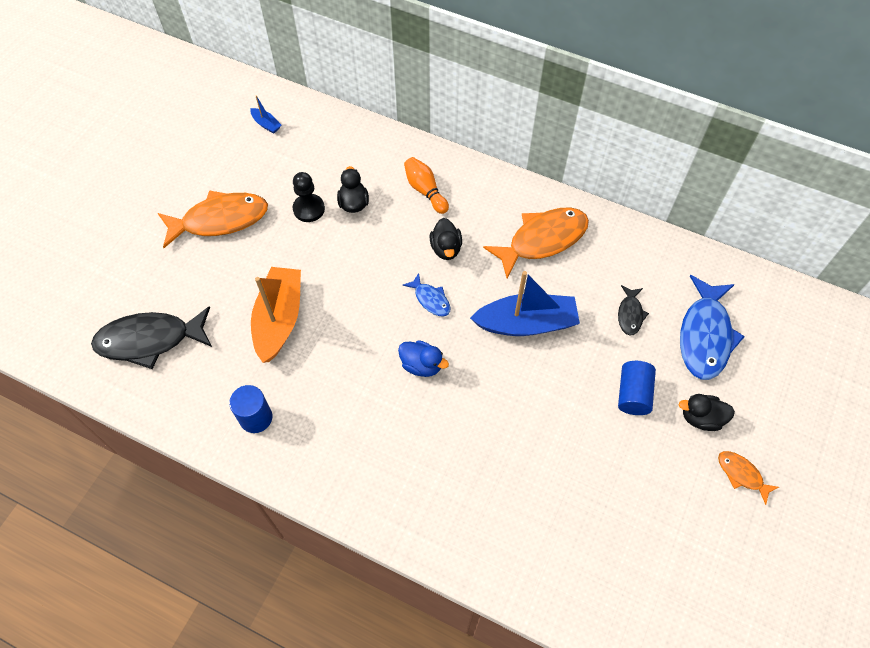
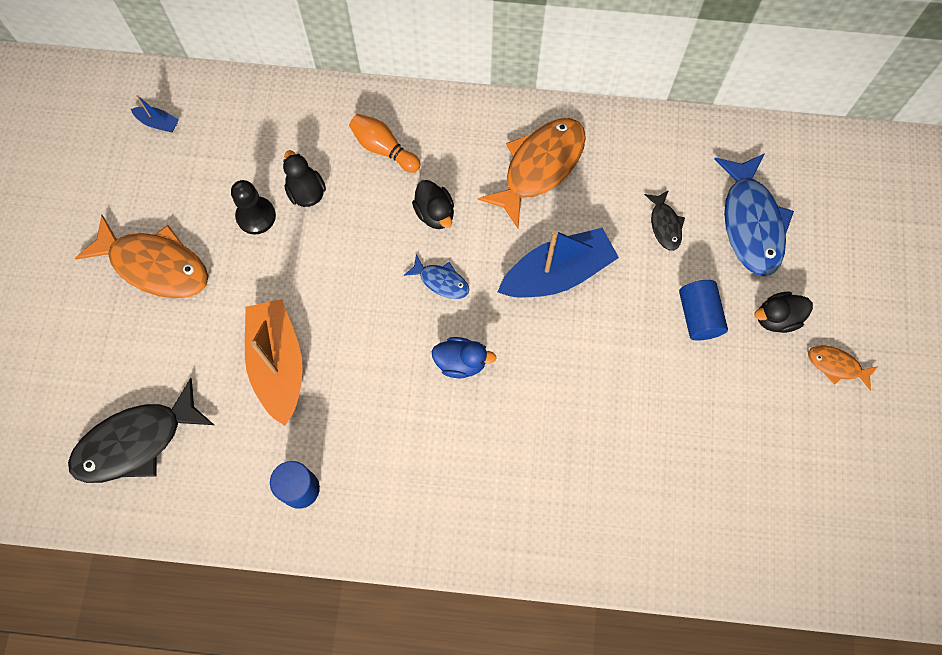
camera: 20 degrees left, 10 degrees up
(220, 220) = (155, 265): orange fish -> orange fish turned 60 degrees clockwise

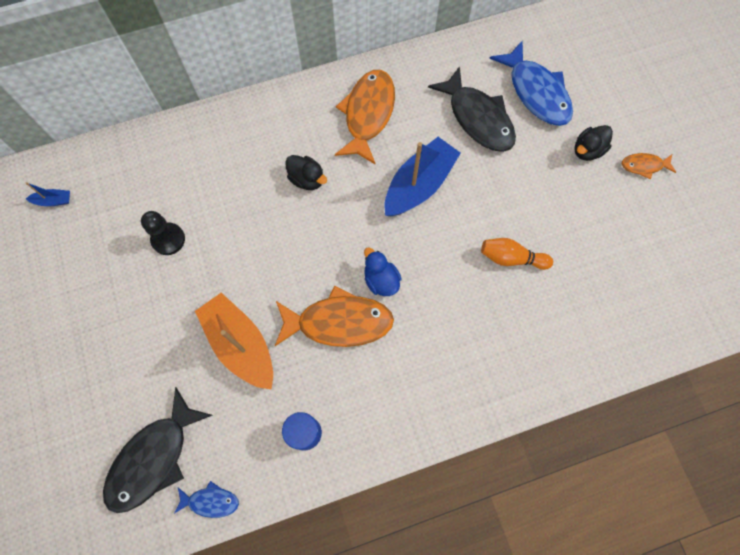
camera: 25 degrees left, 0 degrees up
(155, 265) = (103, 312): orange fish -> orange fish (339, 322)
(306, 192) = (199, 204): black duck -> none
(384, 149) = (244, 148): orange bowling pin -> orange bowling pin (511, 258)
(441, 281) = (336, 227): blue fish -> blue fish (210, 501)
(461, 362) = (381, 280): blue duck -> blue duck turned 105 degrees counterclockwise
(665, 225) = (478, 118): black fish -> black fish, size x2.03
(698, 316) = (534, 172): blue cylinder -> none

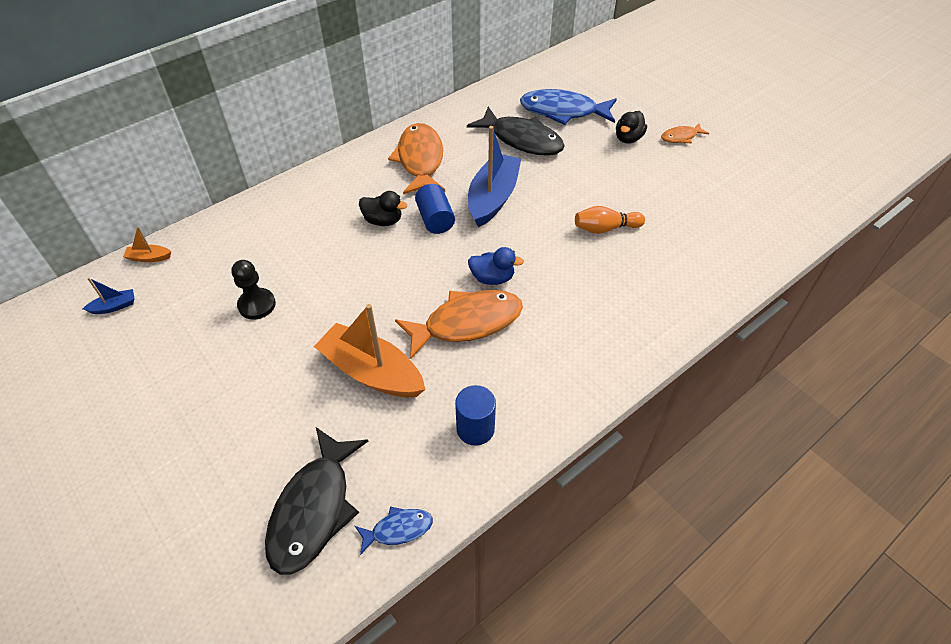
camera: 20 degrees left, 20 degrees down
(94, 156) = (149, 258): none -> orange boat
(355, 194) = (435, 219): none -> blue cylinder
(381, 280) = (492, 278): blue duck -> blue duck turned 150 degrees clockwise
(536, 92) = (563, 111): blue fish -> blue fish turned 150 degrees clockwise

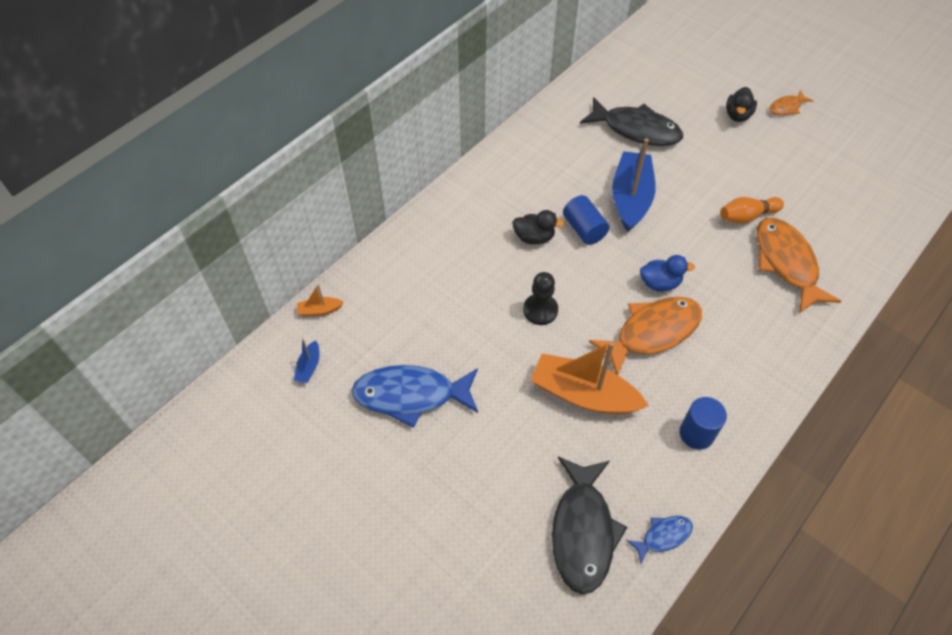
camera: 10 degrees left, 5 degrees up
(114, 306) = (309, 367): blue boat -> blue boat turned 135 degrees clockwise
(257, 305) = (448, 344): black pawn -> black pawn (540, 310)
(420, 160) = (545, 165): orange fish -> orange fish (786, 263)
(563, 111) = (665, 92): blue fish -> blue fish (411, 395)

